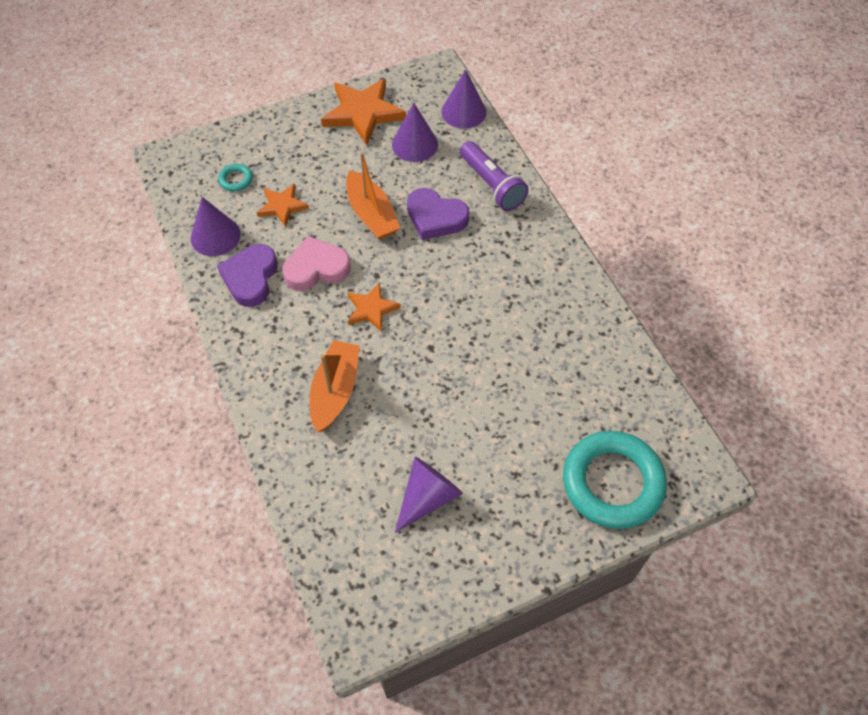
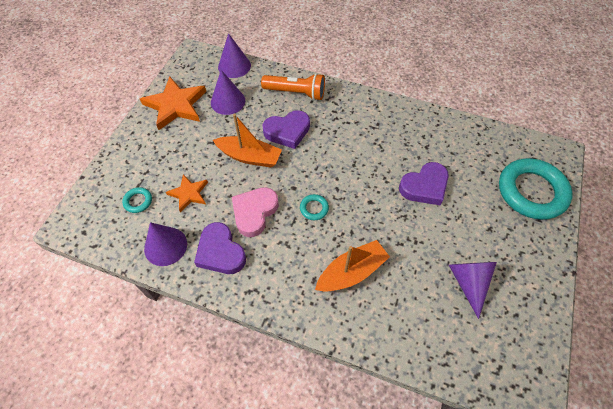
camera: 45 degrees left, 0 degrees up
(335, 391) = (351, 272): orange boat -> orange boat turned 90 degrees clockwise
(371, 309) = (314, 208): orange star -> turquoise ring
(491, 185) = (296, 93): purple flashlight -> orange flashlight
(503, 379) = (424, 186): none -> purple heart

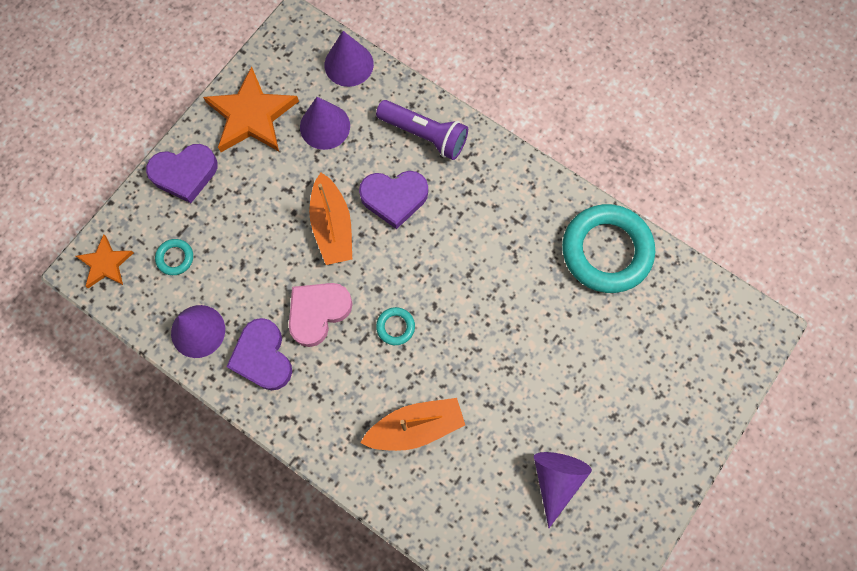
camera: 15 degrees right, 15 degrees up
(189, 194) = (241, 263): orange star -> orange star (105, 264)
(249, 157) = (332, 226): orange boat -> orange boat turned 45 degrees clockwise
(296, 93) = (424, 135): orange flashlight -> purple flashlight
(424, 186) = (552, 333): purple heart -> purple heart (185, 174)
(531, 192) = (694, 378): turquoise ring -> turquoise ring (606, 251)

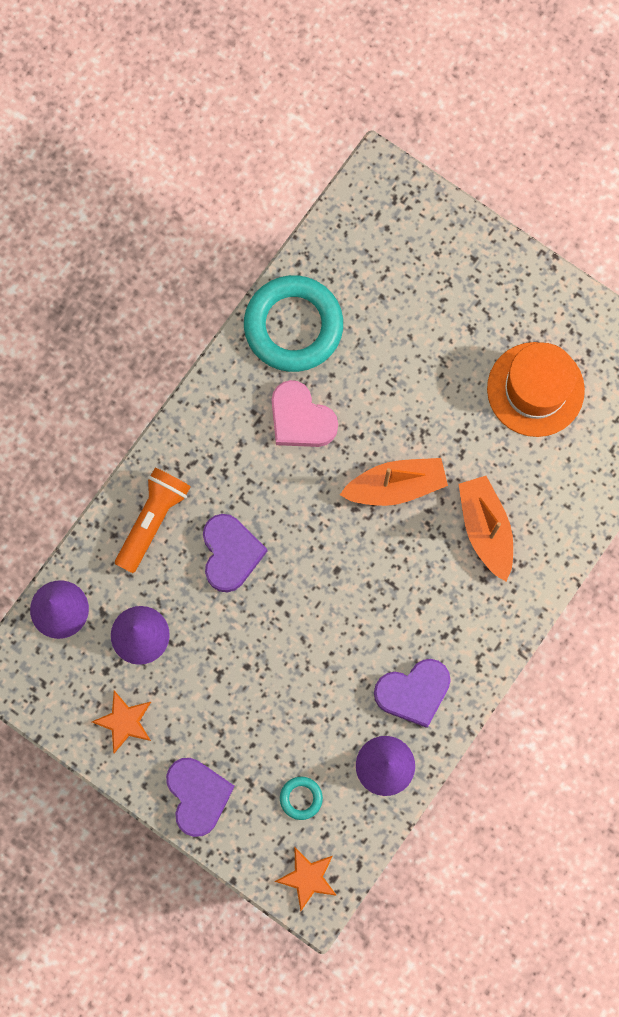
camera: 90 degrees left, 5 degrees up
(251, 115) = (124, 721): orange star -> orange star, size x0.57
(318, 313) = (363, 634): pink heart -> pink heart (300, 419)
(332, 226) = (264, 622): orange boat -> orange boat (395, 486)
(395, 327) = (379, 550): turquoise ring -> none
(424, 135) = (153, 520): purple flashlight -> orange flashlight
(555, 480) = (535, 389): purple cone -> orange hat

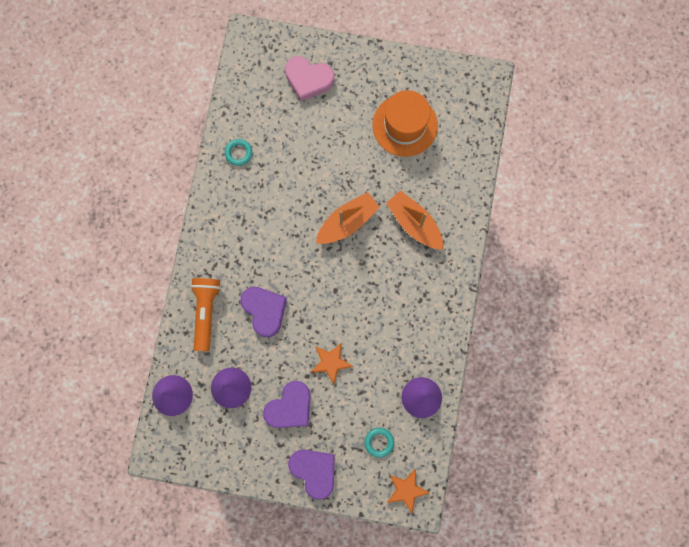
camera: 25 degrees left, 0 degrees up
(124, 721) = (246, 446): orange star -> orange star (331, 362)
(293, 326) = (238, 153): turquoise ring -> turquoise ring, size x0.41
(300, 419) = (269, 208): pink heart -> pink heart (308, 79)
(413, 692) = (417, 344): purple heart -> purple heart (290, 407)

